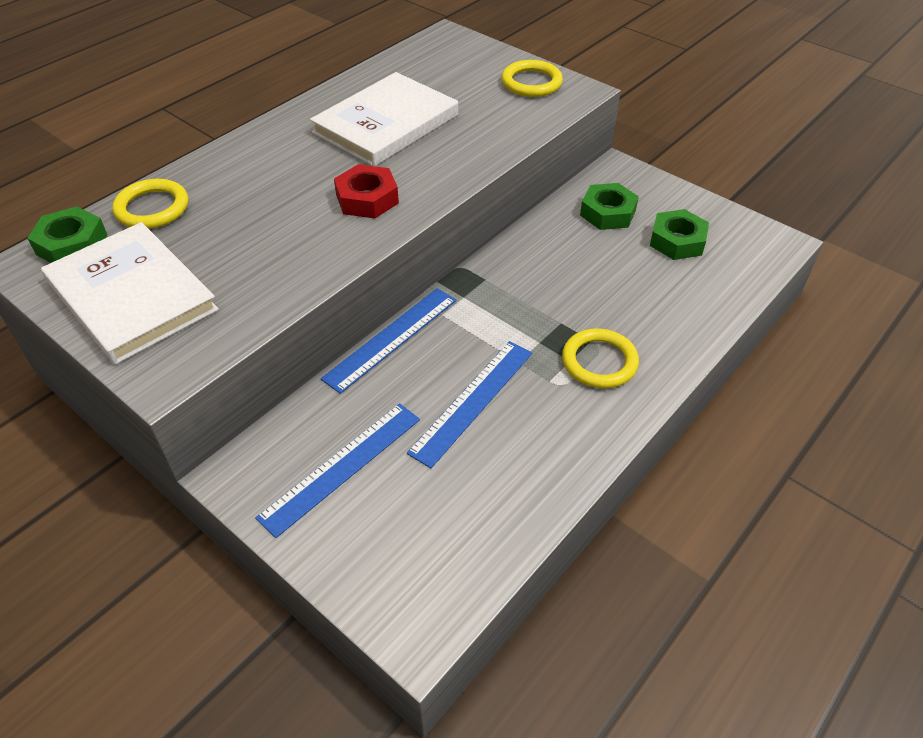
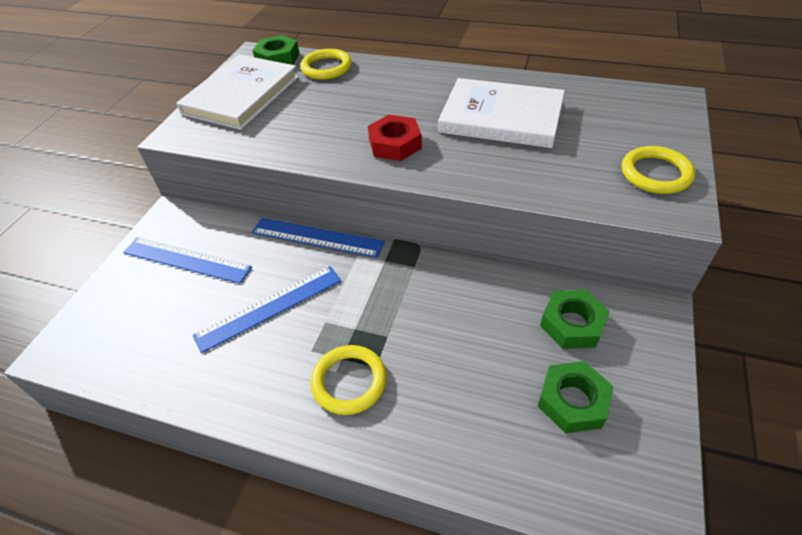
camera: 70 degrees right, 0 degrees up
(472, 401) = (269, 307): blue ruler -> blue ruler turned 45 degrees counterclockwise

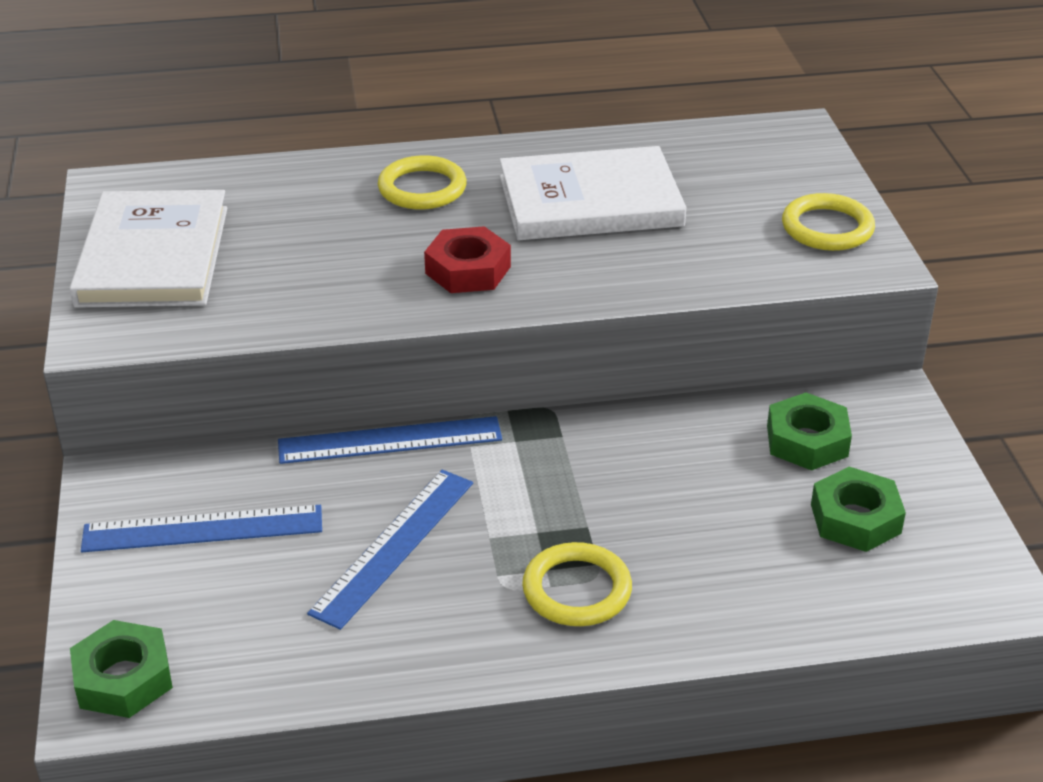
camera: 30 degrees left, 10 degrees down
(278, 58) = (160, 186): green nut -> green nut (123, 678)
(326, 68) = (262, 184): yellow ring -> yellow ring (422, 188)

